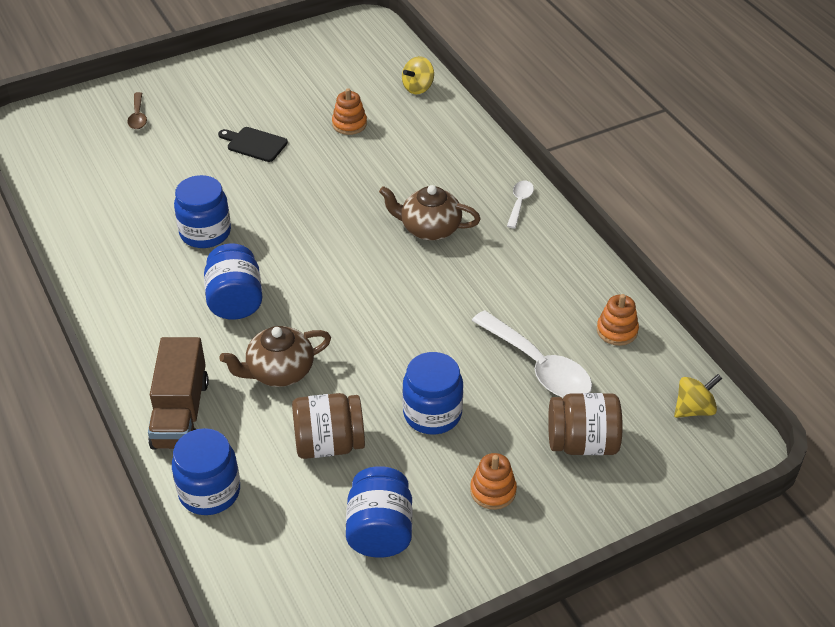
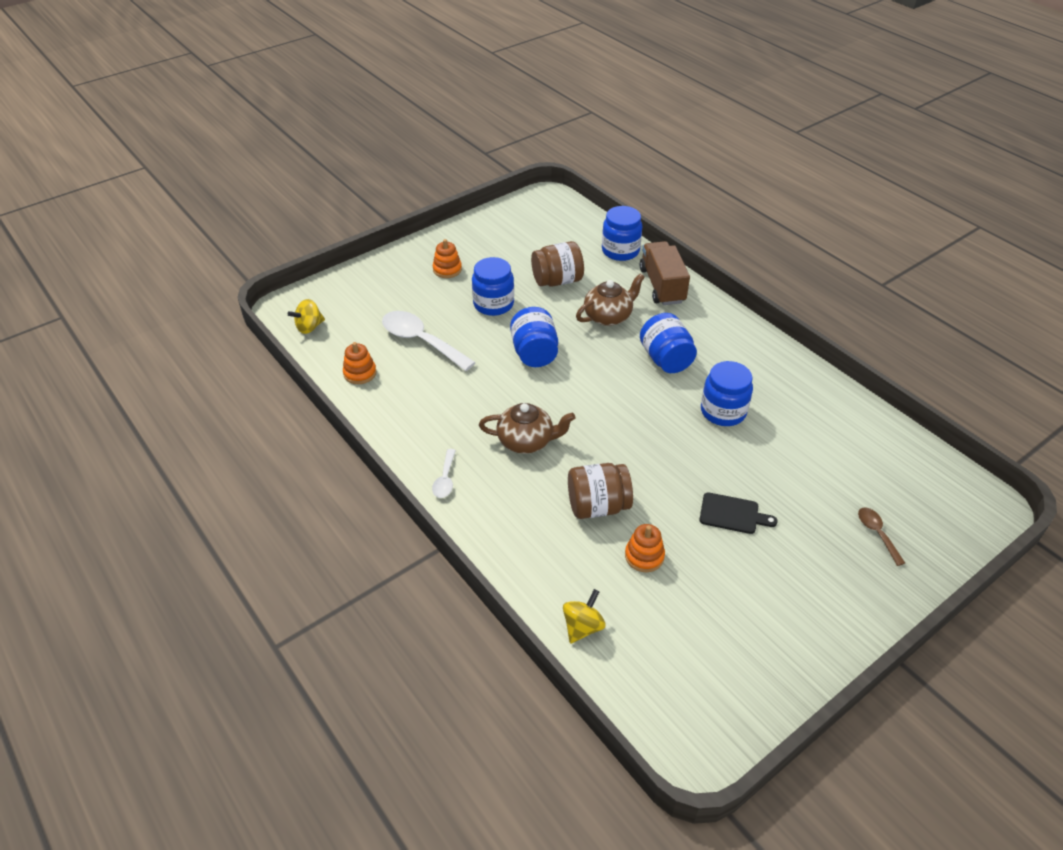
camera: 170 degrees right, 0 degrees up
(380, 530) = (512, 245): blue jar -> blue jar (534, 353)
(582, 443) = (390, 299): brown jar -> brown jar (597, 506)

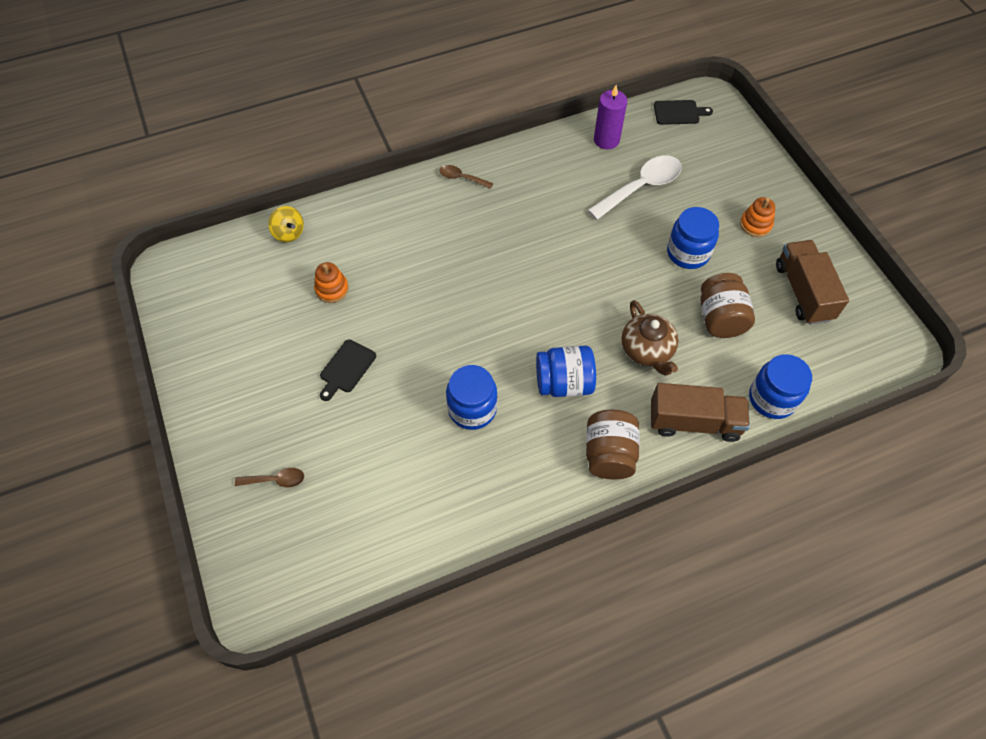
camera: 105 degrees right, 15 degrees up
(309, 327) = (679, 112): yellow spinning top -> black cutting board
(360, 373) = (606, 140): orange stacking toy -> purple candle
(445, 479) = (461, 178): white spoon -> brown spoon
(512, 242) = (803, 292): none -> brown truck
(526, 441) = (486, 239): brown teapot -> none
(534, 353) = (602, 271): blue jar -> none
(597, 506) = (395, 272): brown jar -> brown jar (609, 454)

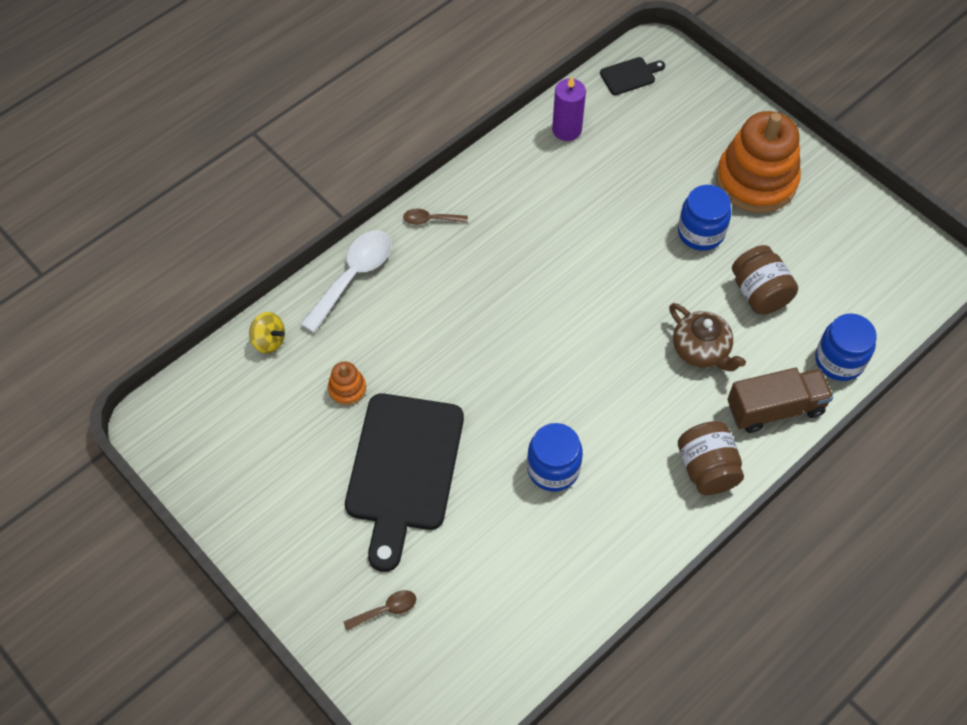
camera: 20 degrees left, 0 degrees up
(346, 368) = (404, 469): black cutting board -> black cutting board, size x2.39
(564, 383) = (633, 411): blue jar -> none
(641, 187) = (625, 173): white spoon -> white spoon (353, 276)
(755, 224) = (756, 180): orange stacking toy -> orange stacking toy, size x2.35
(803, 292) = (828, 240): brown truck -> none

